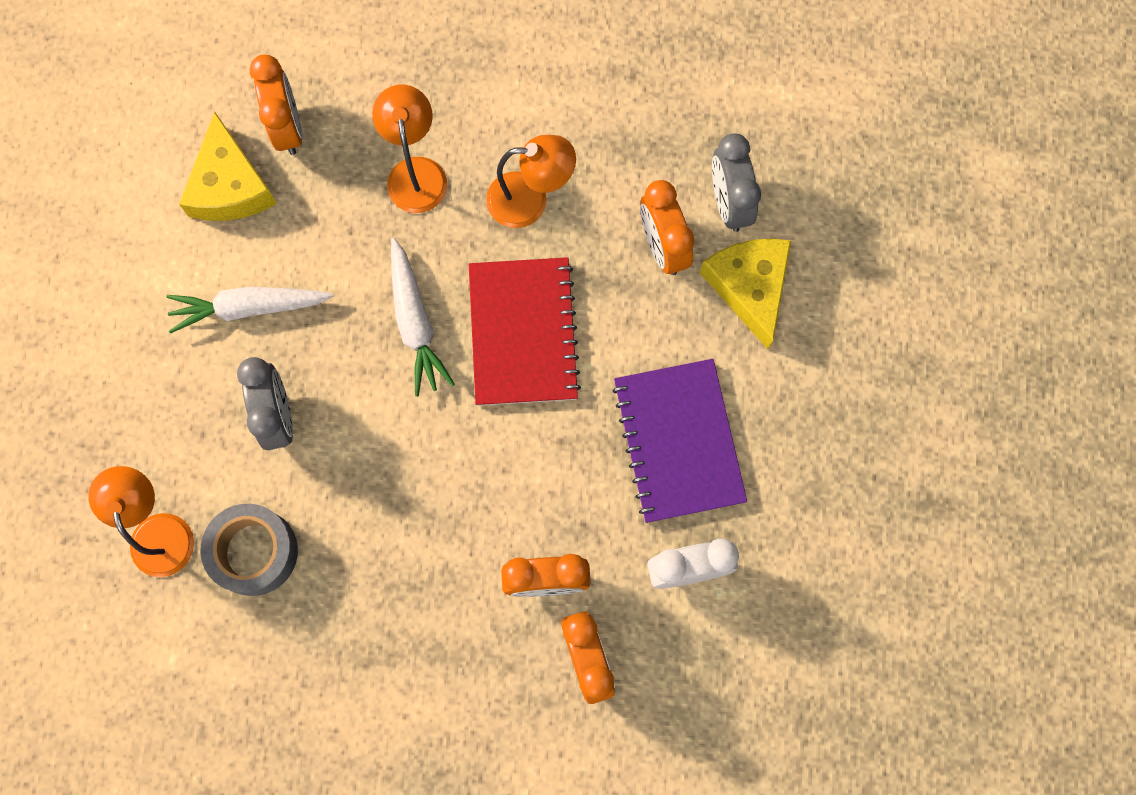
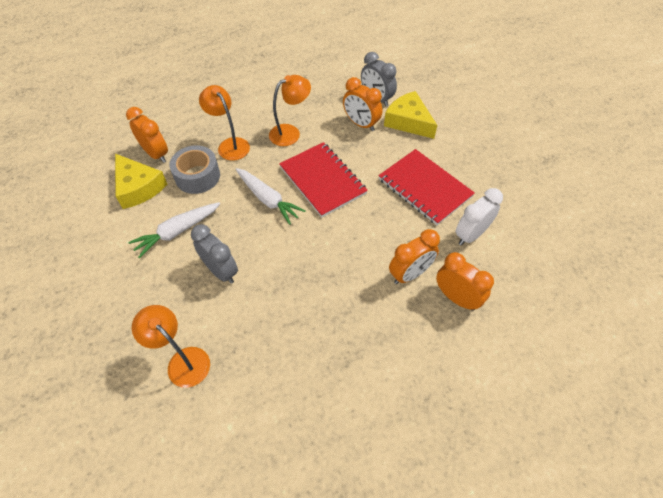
camera: 30 degrees left, 20 degrees down
(254, 552) = (246, 342): grey tape -> grey tape (197, 176)
(678, 441) = (424, 188): purple notebook -> red notebook

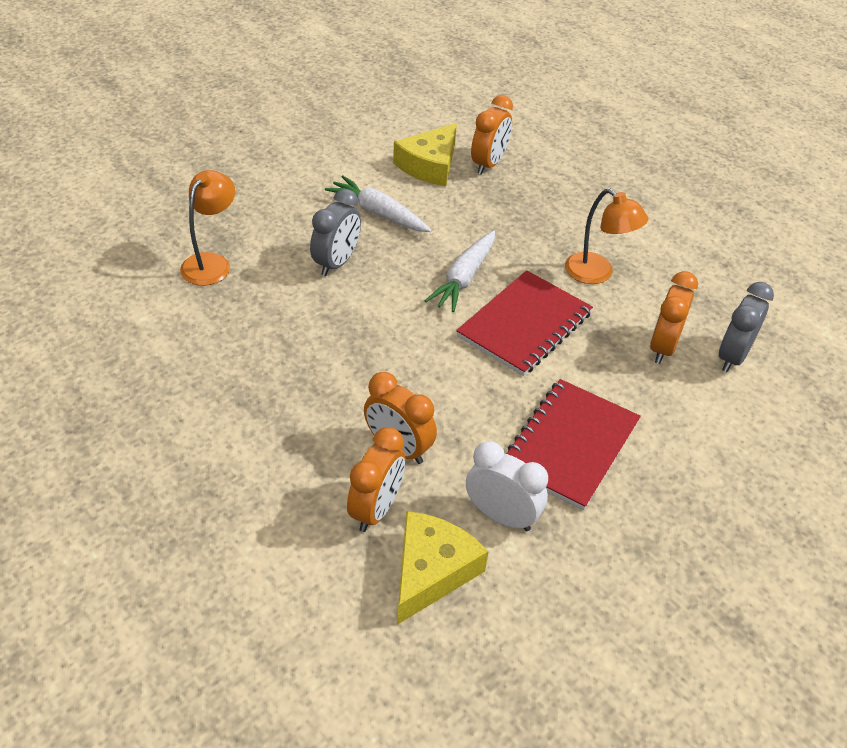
camera: 70 degrees right, 10 degrees down
(197, 176) = (471, 207): grey tape -> none
(230, 145) = (540, 221): orange lamp -> none
(408, 121) = (705, 405): yellow cheese -> yellow cheese (431, 571)

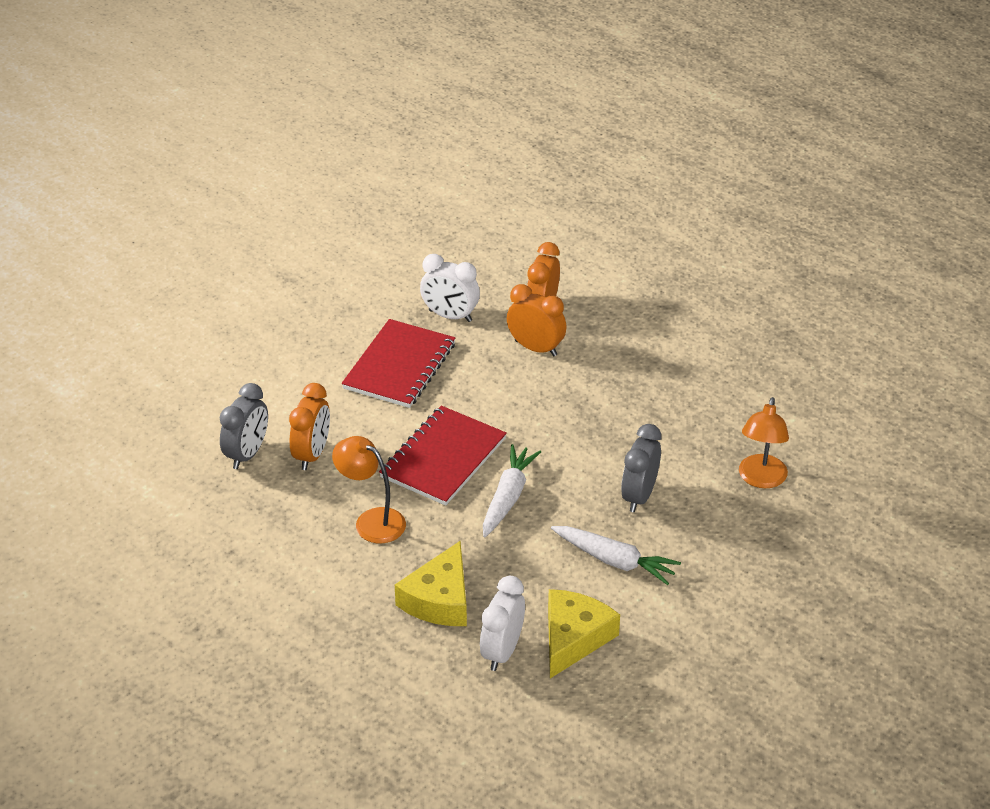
camera: 175 degrees right, 5 degrees down
(431, 571) = (495, 281): yellow cheese -> yellow cheese (439, 599)
(489, 164) = (502, 651): orange clock -> white clock

